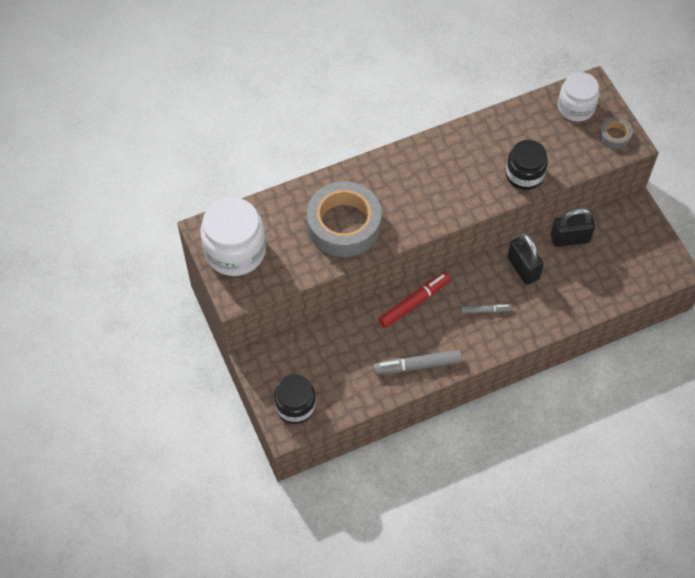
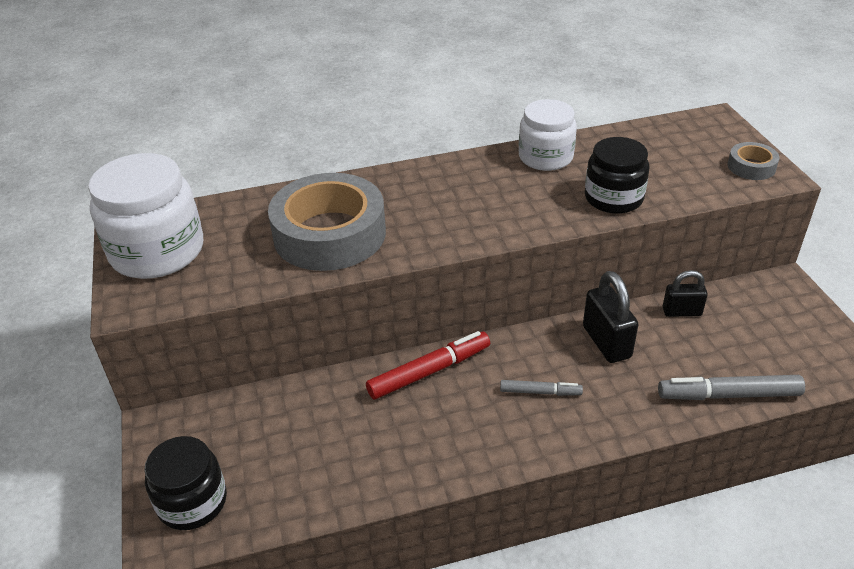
camera: 10 degrees right, 20 degrees down
(417, 365) = (414, 460): grey marker -> grey marker (728, 395)
(570, 238) = (681, 312): black padlock -> black padlock, size x0.64
(576, 107) = (692, 137): white jar -> white jar (545, 157)

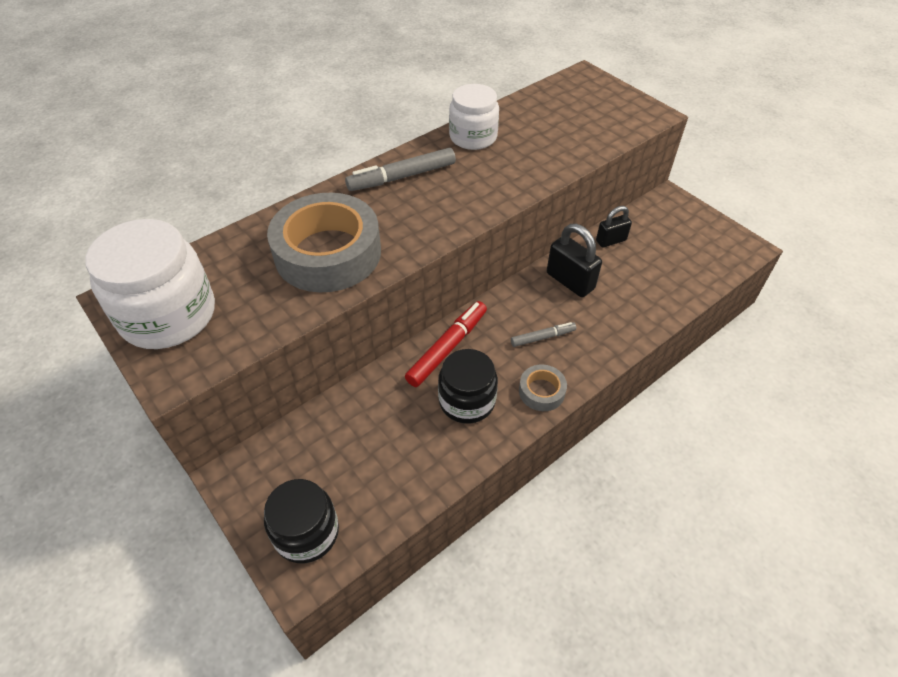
camera: 25 degrees left, 10 degrees up
(613, 198) = (546, 160): black jar -> black jar (467, 401)
(728, 395) = (675, 296): grey marker -> grey marker (402, 177)
(751, 167) = (632, 110): grey tape -> grey tape (541, 391)

